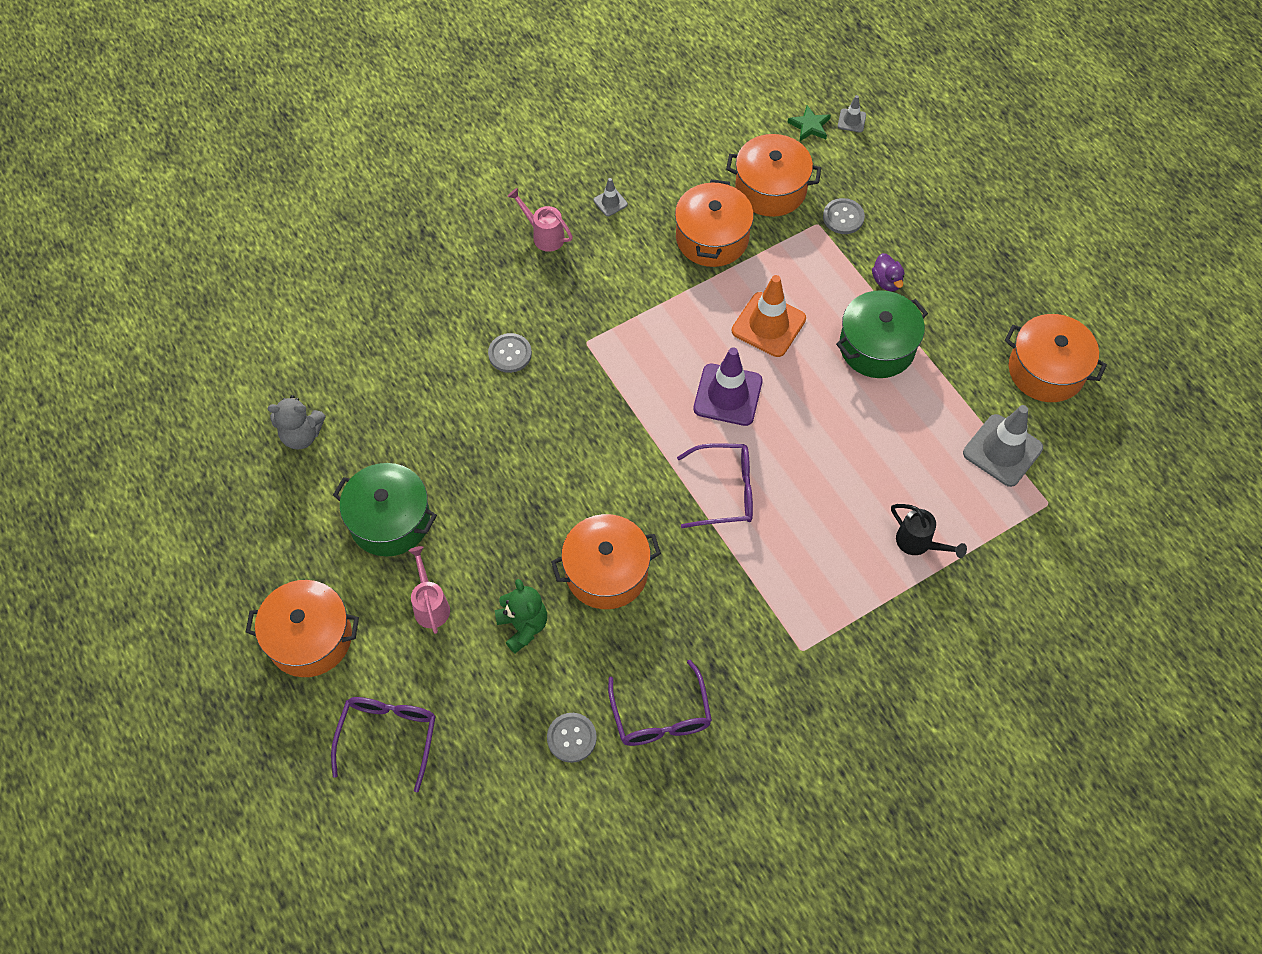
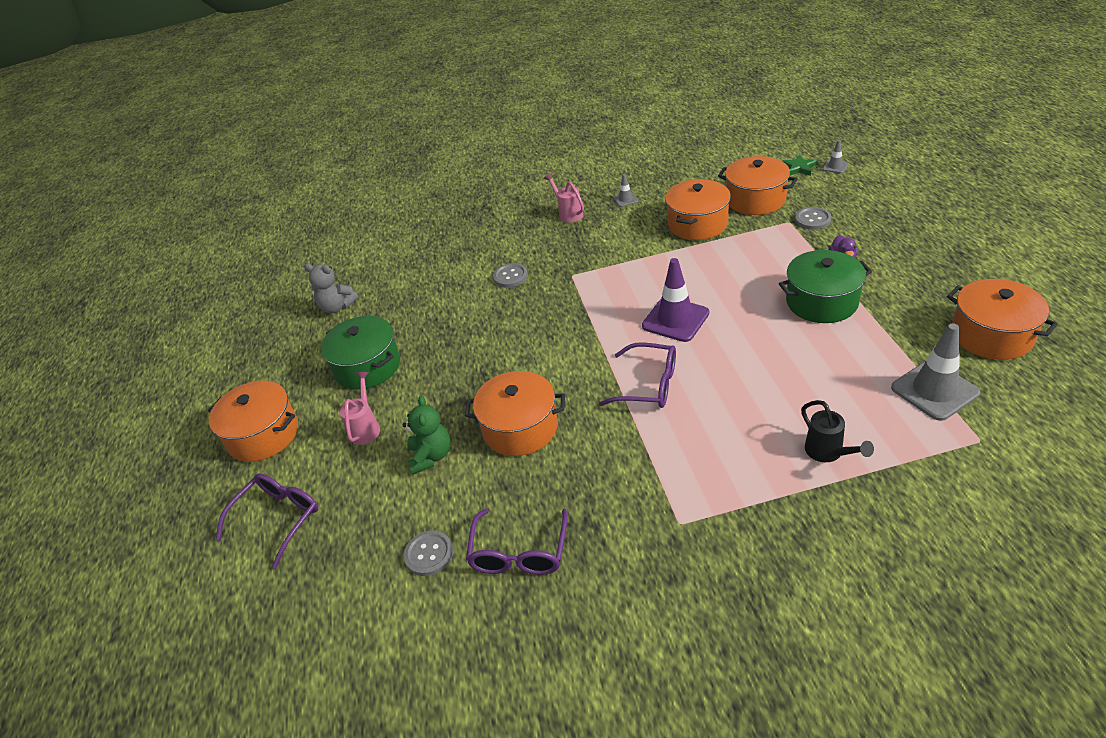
camera: 25 degrees right, 20 degrees down
(768, 325) = (727, 279): orange traffic cone -> none

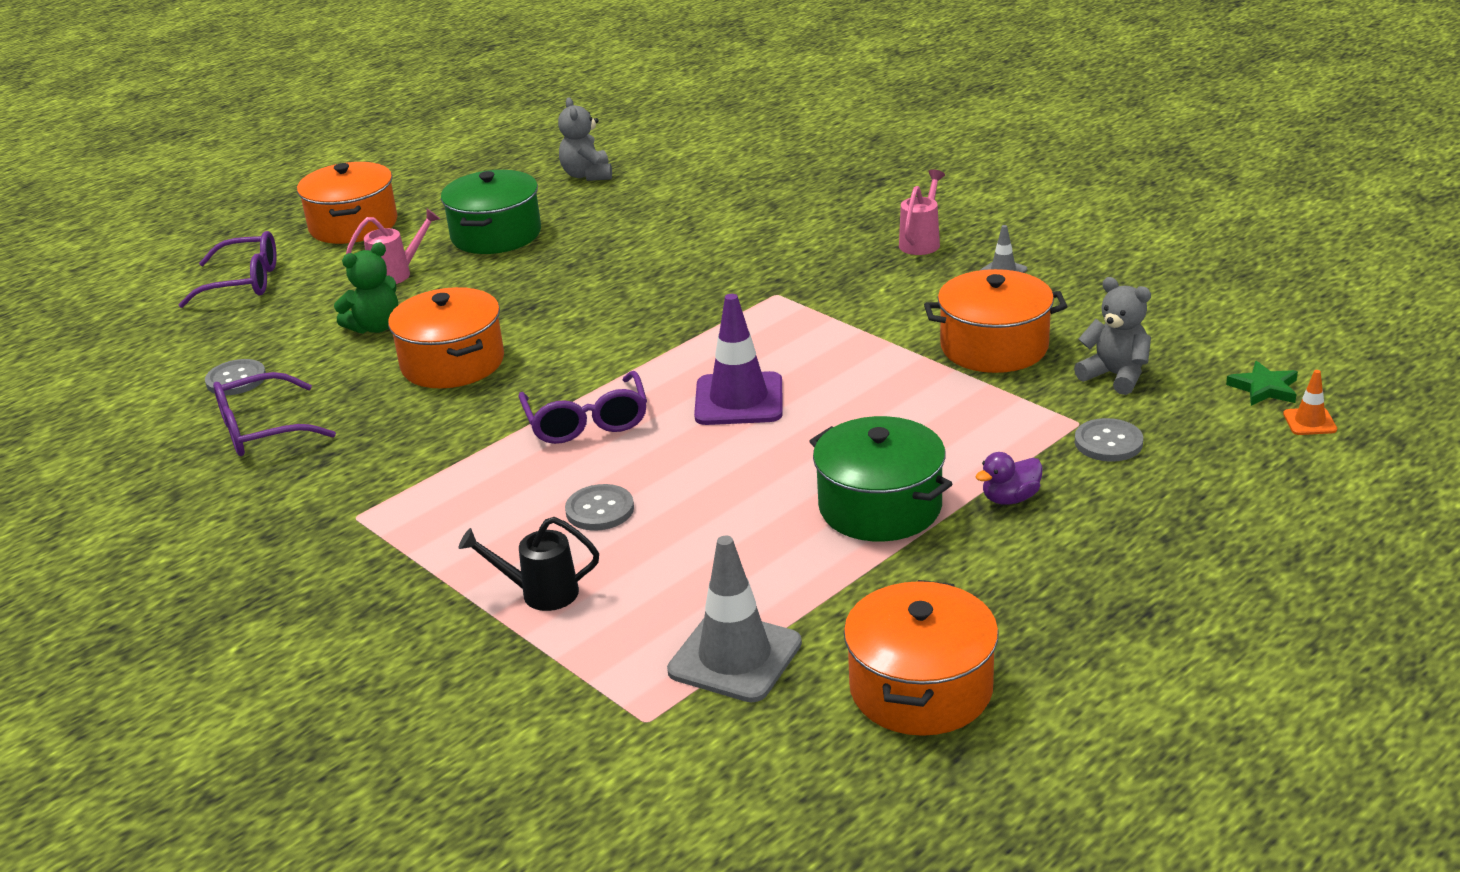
camera: 55 degrees right, 10 degrees down
(510, 276) = (737, 254): grey button -> grey button (600, 510)
(755, 200) = (1115, 376): orange pot -> grey teddy bear
(828, 453) = (540, 593): black watering can -> black watering can turned 60 degrees clockwise
(835, 167) = (1309, 422): grey traffic cone -> orange traffic cone

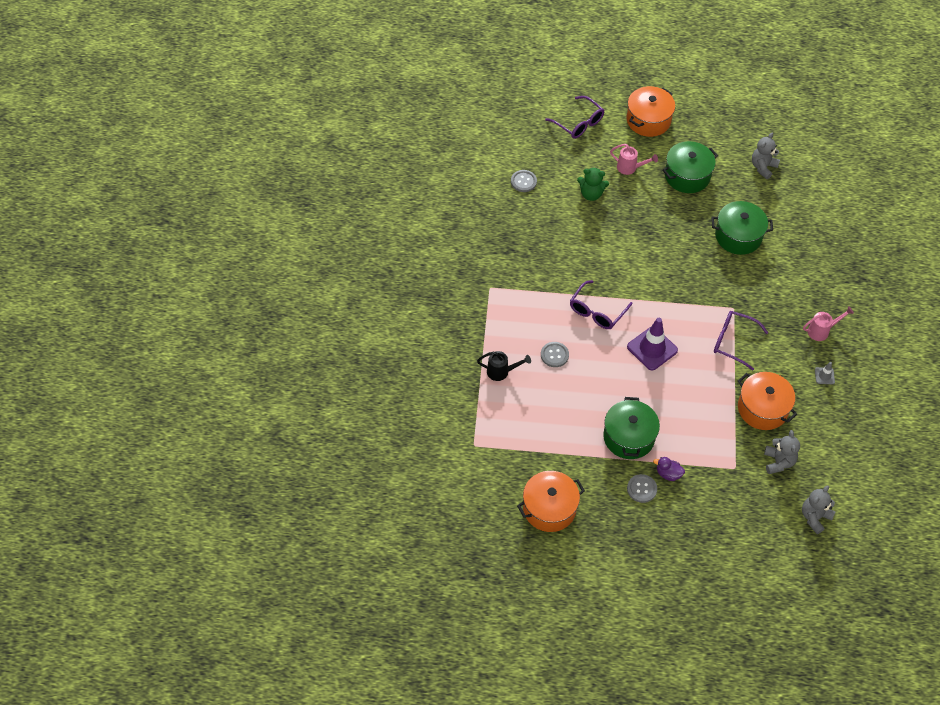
camera: 45 degrees right, 25 degrees up
(261, 430) = (505, 217): purple glasses -> purple glasses (733, 341)
(452, 363) = (592, 239): orange pot -> none
(540, 593) = (501, 372): black watering can -> black watering can turned 135 degrees clockwise
(662, 238) = (738, 236): none -> green pot
(735, 657) = (520, 448): grey traffic cone -> none
(1108, 442) = (730, 485): grey button -> grey button (641, 489)
(1264, 388) = (814, 517): green star -> grey teddy bear
(1309, 422) = (803, 544): orange traffic cone -> none

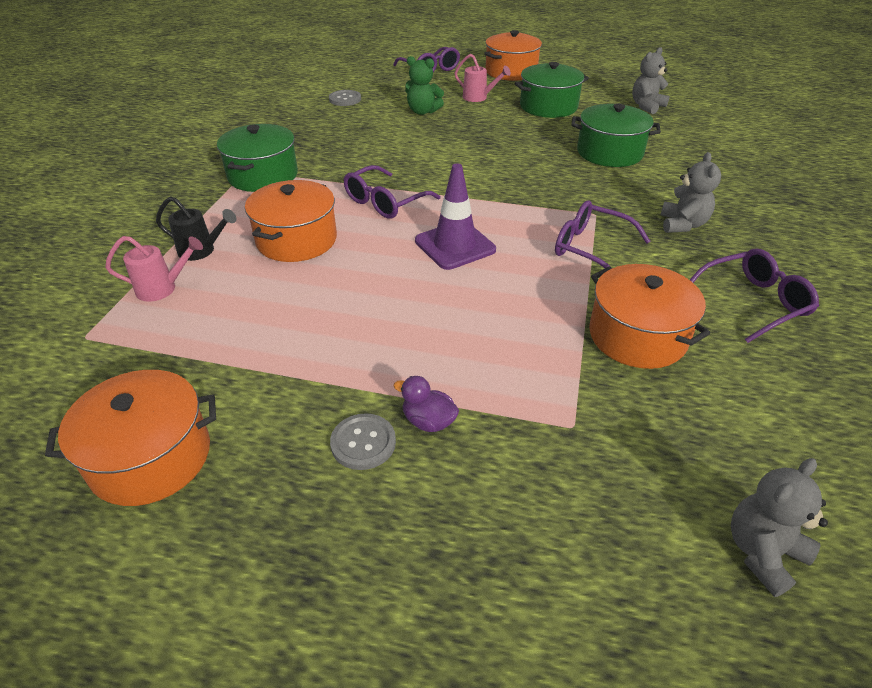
camera: 10 degrees right, 15 degrees down
(554, 355) = (296, 240): grey button -> orange pot
(629, 437) = (371, 353): green pot -> green pot (263, 175)
(778, 462) = (669, 425): grey teddy bear -> grey teddy bear (682, 224)
(821, 331) = (741, 248): pink watering can -> pink watering can (163, 288)
(824, 376) = (753, 302): grey traffic cone -> purple glasses

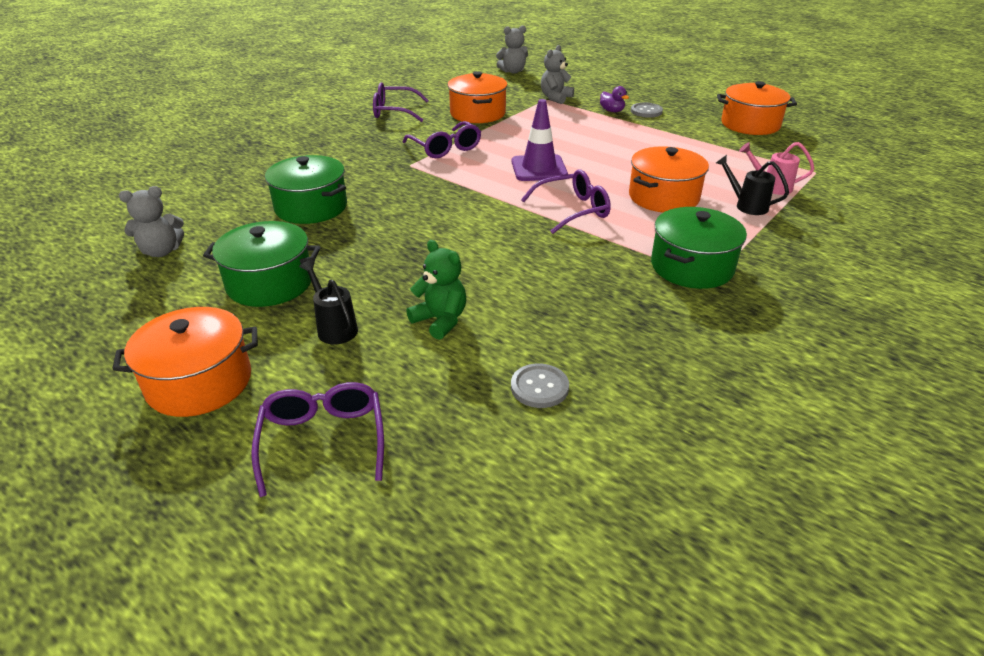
camera: 155 degrees left, 5 degrees down
(478, 98) = (334, 327): pink watering can -> black watering can
(682, 224) = (360, 147): grey teddy bear -> grey teddy bear (555, 98)

